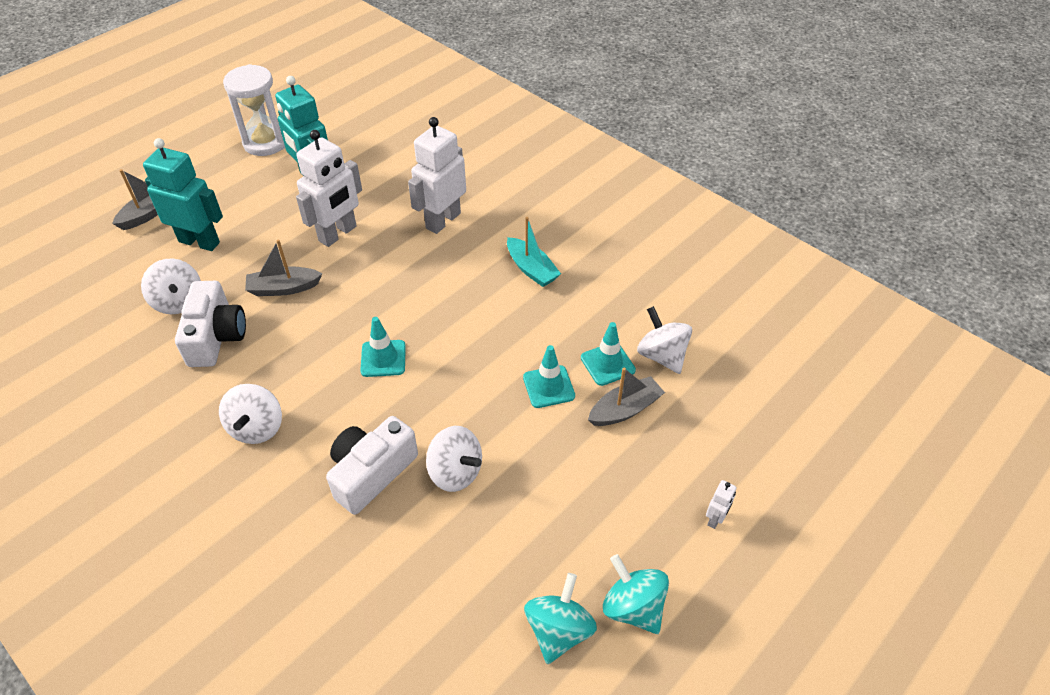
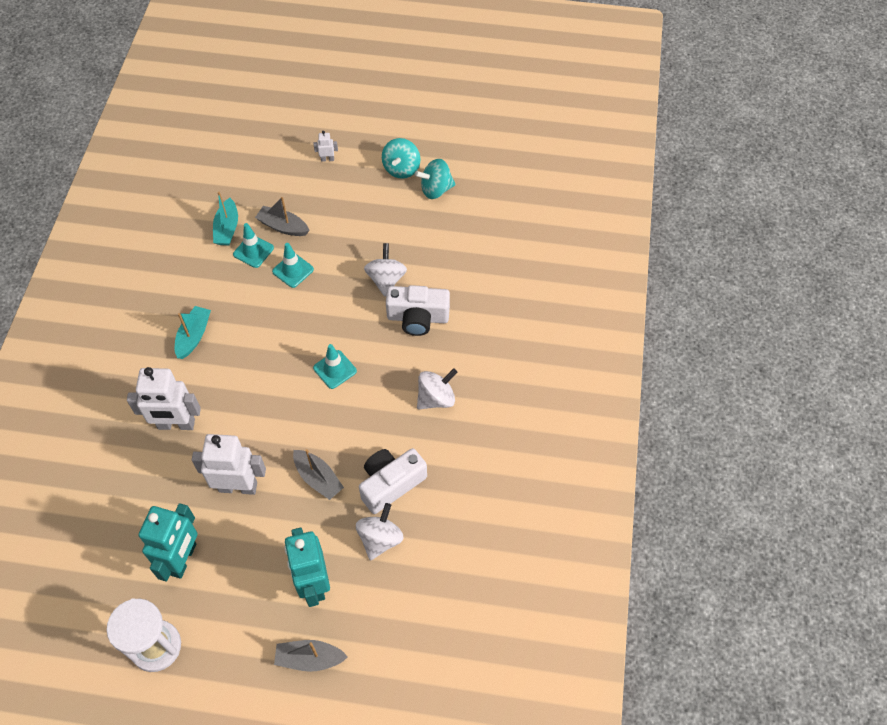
camera: 125 degrees left, 10 degrees up
(662, 355) = (227, 228): white spinning top -> turquoise boat

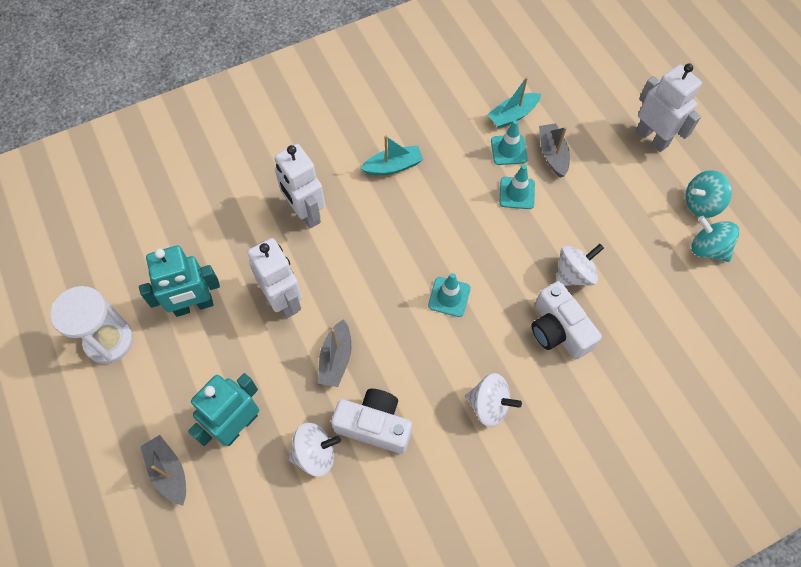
camera: 55 degrees right, 5 degrees up
(327, 159) = (652, 138): white robot -> white robot, size x2.34

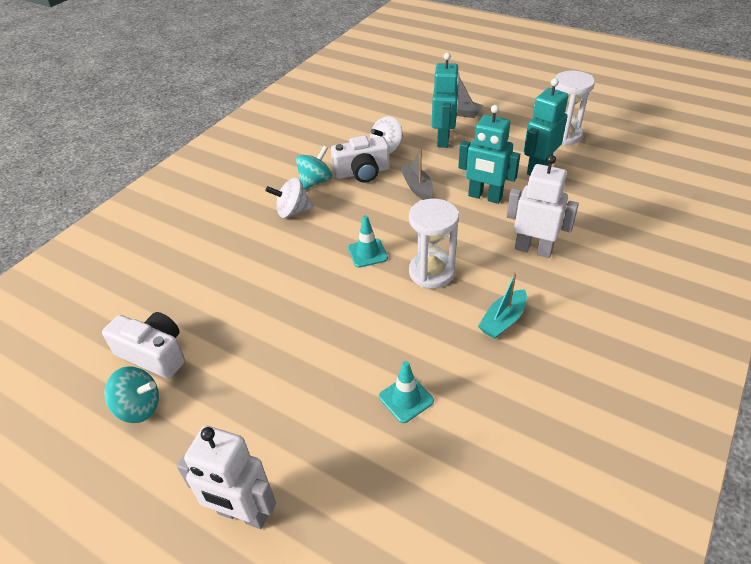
camera: 150 degrees right, 20 degrees down
(284, 300) = (485, 197): white robot -> turquoise robot
(409, 241) = (431, 272): none -> white hourglass
(512, 115) = (431, 444): turquoise boat -> none
(517, 193) = (367, 359): turquoise traffic cone -> none
(552, 154) = (355, 421): grey boat -> none
(558, 330) = (264, 273): white camera -> white camera (154, 354)
(574, 274) = (270, 318): white spinning top -> none
(701, 204) = (156, 455): turquoise spinning top -> turquoise spinning top (315, 182)

